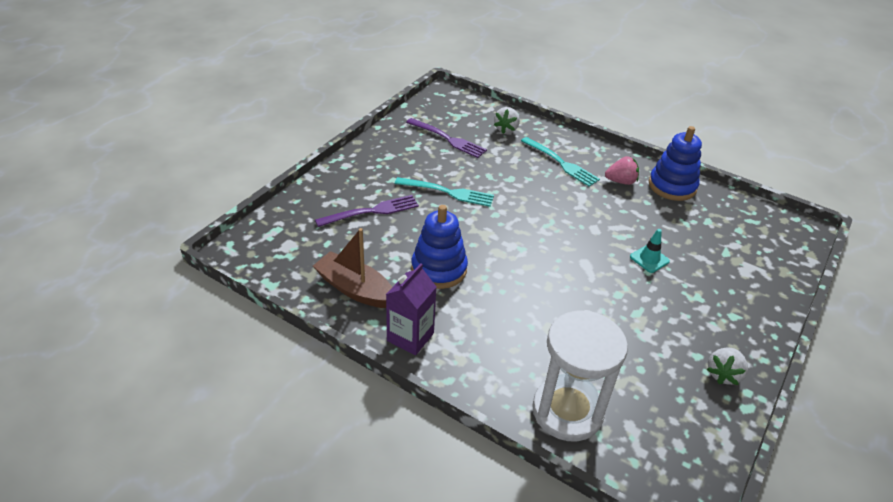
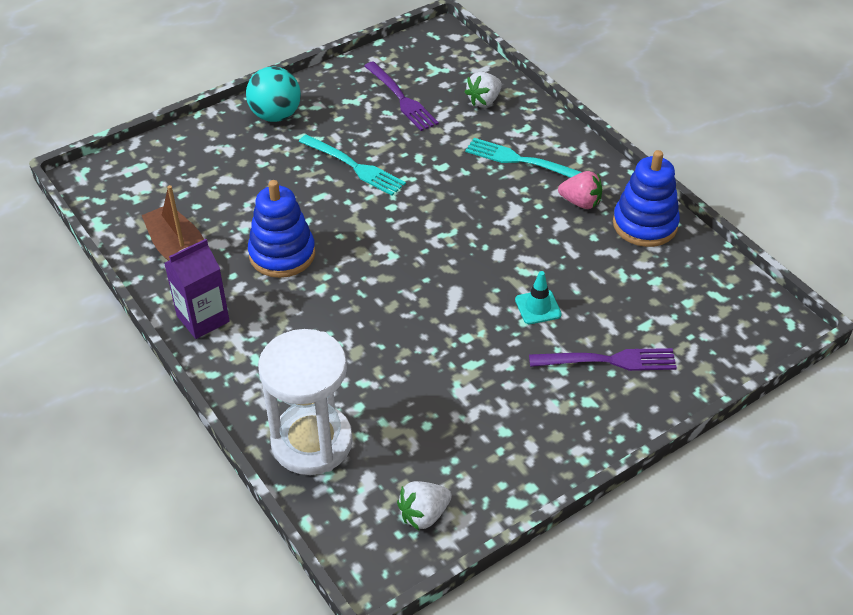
camera: 25 degrees right, 5 degrees up
(362, 169) = (275, 115): none -> turquoise ball
(371, 211) = (252, 169): purple fork -> purple fork (608, 360)
(561, 163) = (521, 161): turquoise fork -> turquoise fork turned 135 degrees clockwise
(723, 374) = (518, 459): white strawberry -> white strawberry (424, 514)

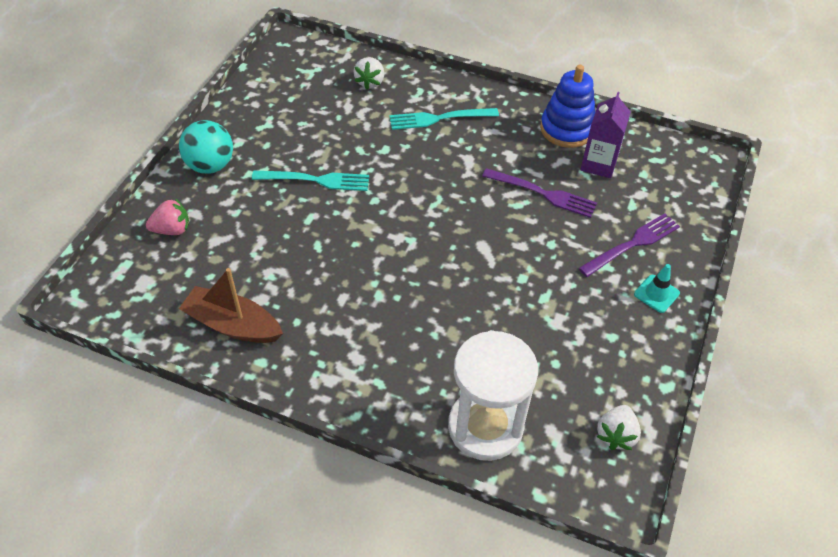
camera: 35 degrees left, 5 degrees up
(203, 319) = (305, 372): purple carton -> purple carton (598, 164)
(282, 254) = (322, 282): blue stacking toy -> none
(401, 98) = (303, 107): purple fork -> purple fork (543, 193)
(538, 307) = (551, 228): turquoise traffic cone -> turquoise traffic cone (656, 294)
(580, 202) = (509, 132): pink strawberry -> pink strawberry (172, 229)

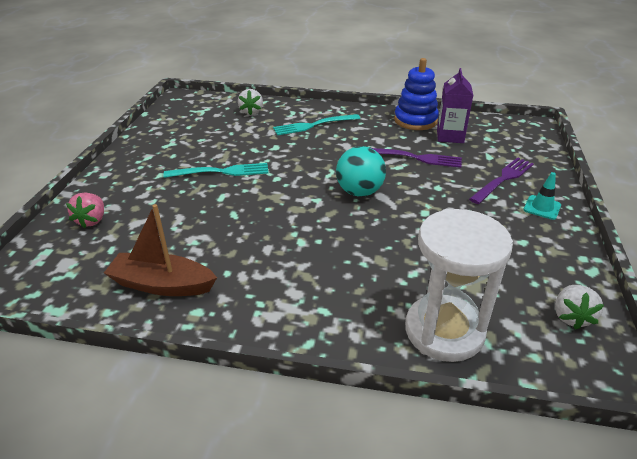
camera: 10 degrees left, 15 degrees down
(172, 229) = (92, 220): pink strawberry -> pink strawberry turned 120 degrees clockwise
(210, 165) = (124, 173): turquoise ball -> turquoise ball (359, 192)

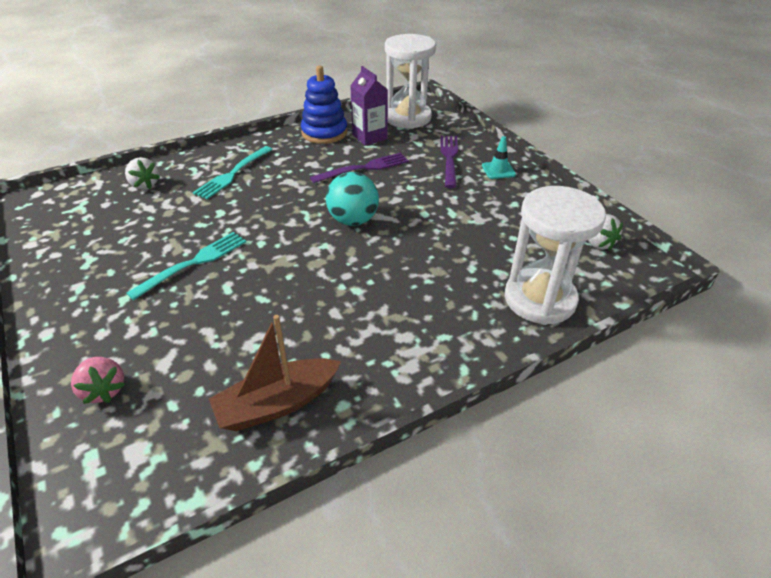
camera: 40 degrees left, 5 degrees up
(504, 133) = (407, 118): none -> white hourglass

